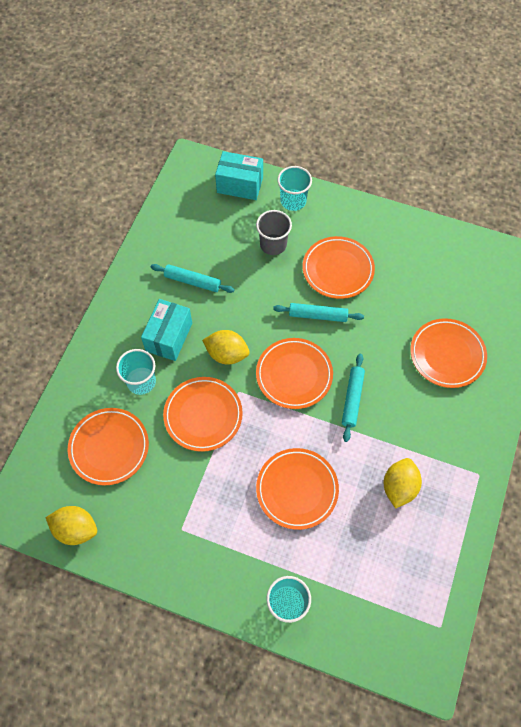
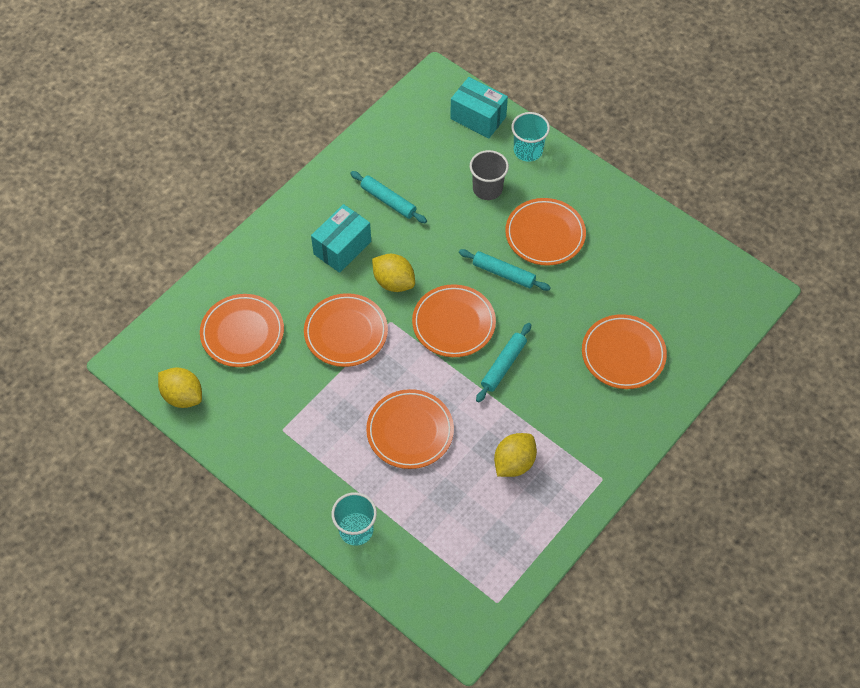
camera: 20 degrees right, 5 degrees down
(141, 381) = (298, 282): turquoise cup -> none

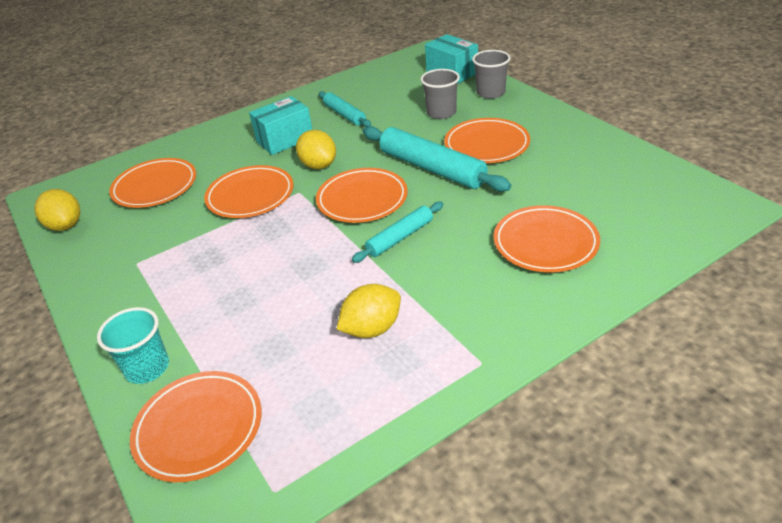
camera: 20 degrees right, 20 degrees down
(410, 431) = (266, 282): orange plate -> orange plate (199, 428)
(503, 273) = (432, 168): turquoise rolling pin -> turquoise rolling pin, size x1.72
(528, 150) = (490, 93): turquoise cup -> grey cup

